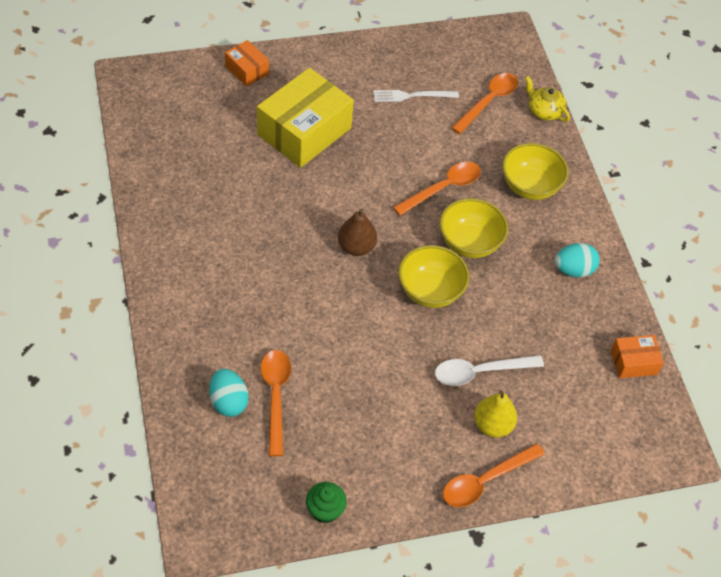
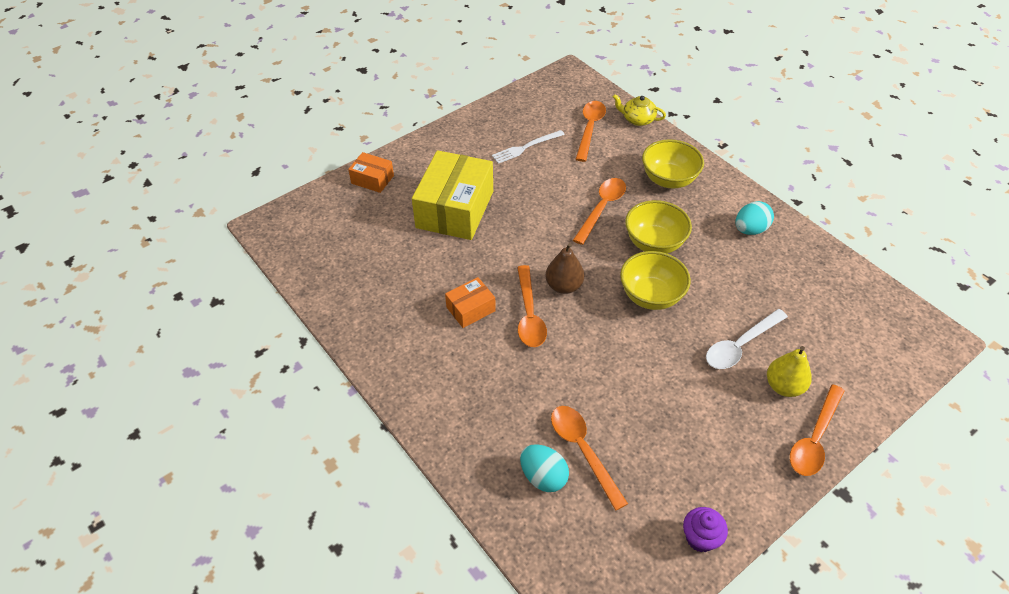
camera: 20 degrees left, 5 degrees down
(307, 259) = (529, 314): none -> orange spoon
(325, 510) = (700, 538): green cupcake -> purple cupcake
(634, 362) = (851, 282): orange box -> orange box (471, 309)

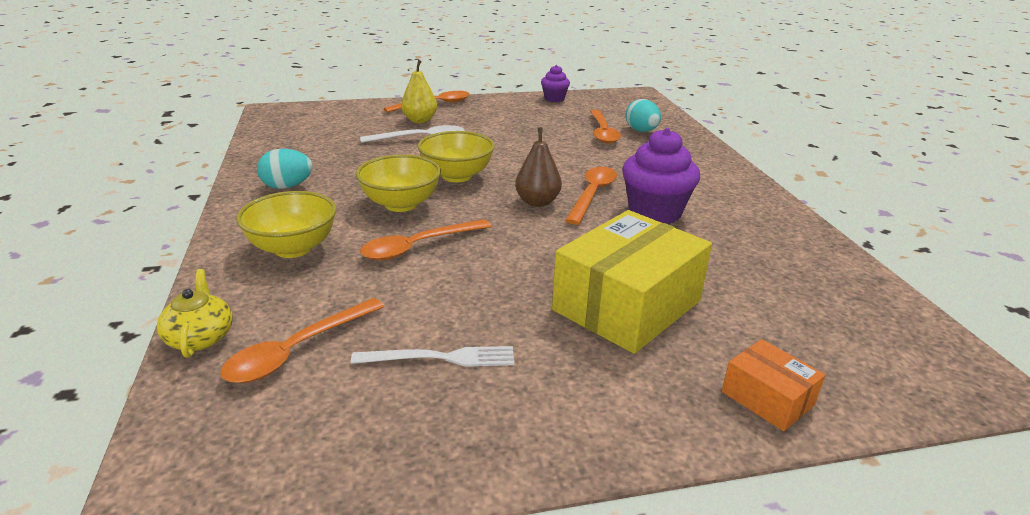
camera: 155 degrees left, 20 degrees down
(471, 309) = (654, 212): orange box -> purple cupcake
(637, 119) = (200, 337): yellow teapot -> yellow teapot turned 150 degrees counterclockwise

